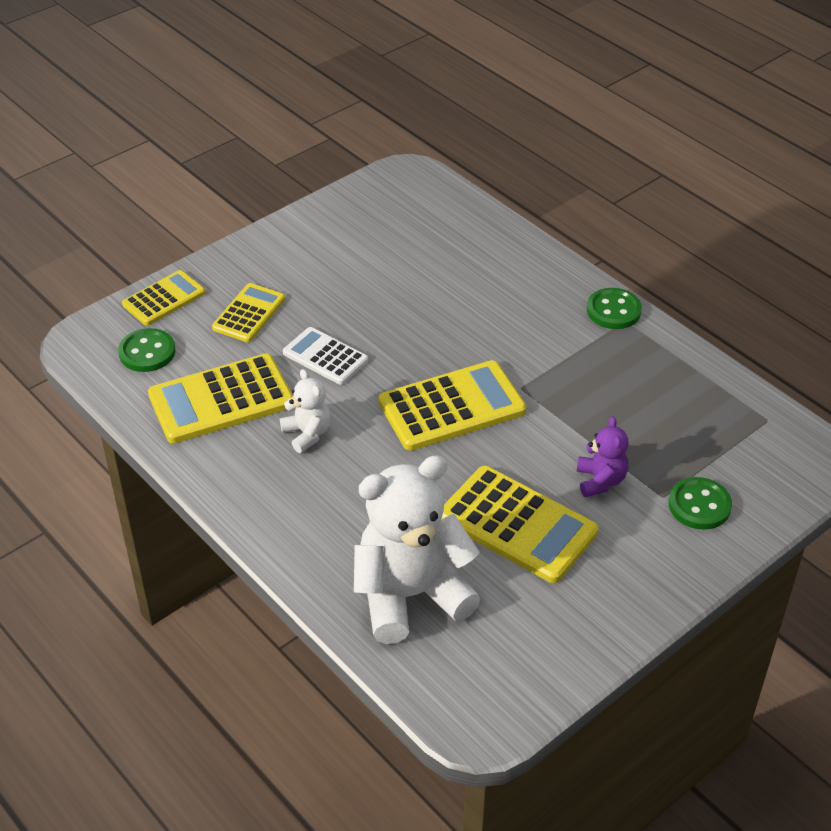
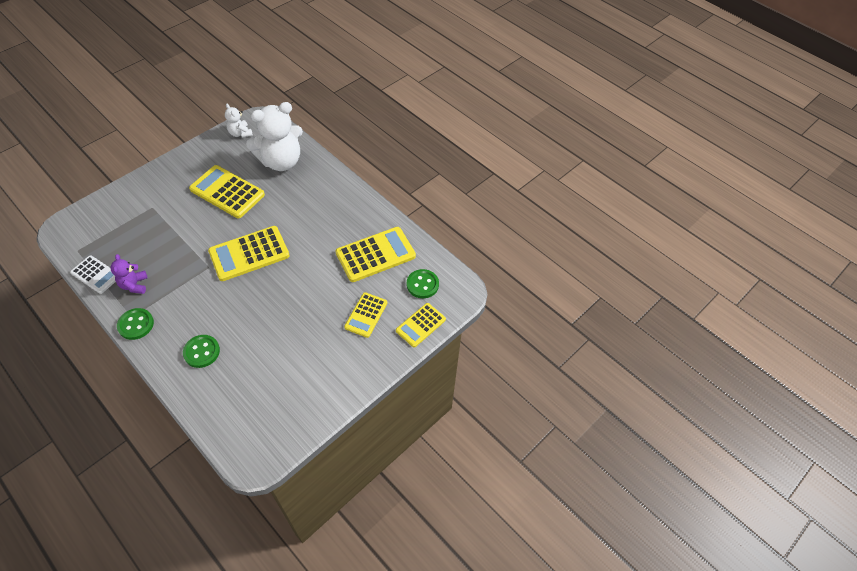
camera: 175 degrees right, 10 degrees up
(307, 434) = (328, 236): white teddy bear -> white teddy bear (240, 133)
(325, 357) = (318, 284): white calculator -> white calculator (96, 275)
(600, 481) = (180, 214): purple teddy bear -> purple teddy bear (134, 285)
(699, 505) = (136, 203): green button -> green button (202, 352)

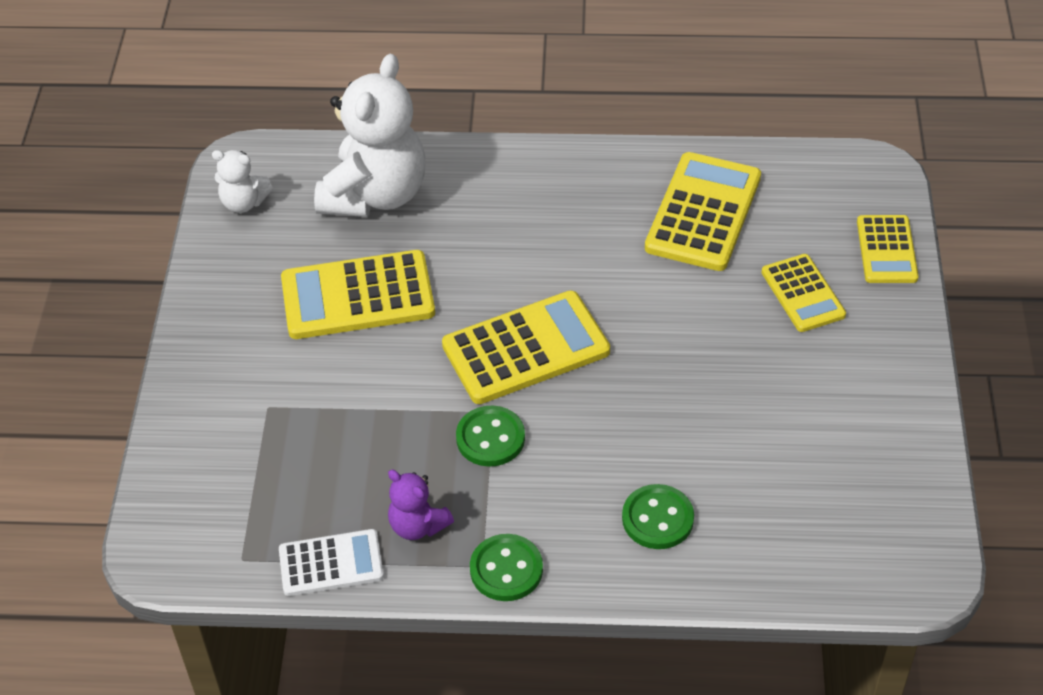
camera: 40 degrees left, 5 degrees down
(249, 254) = (526, 348): yellow calculator -> yellow calculator turned 135 degrees counterclockwise
(422, 284) = (817, 201): green button -> green button (490, 438)

